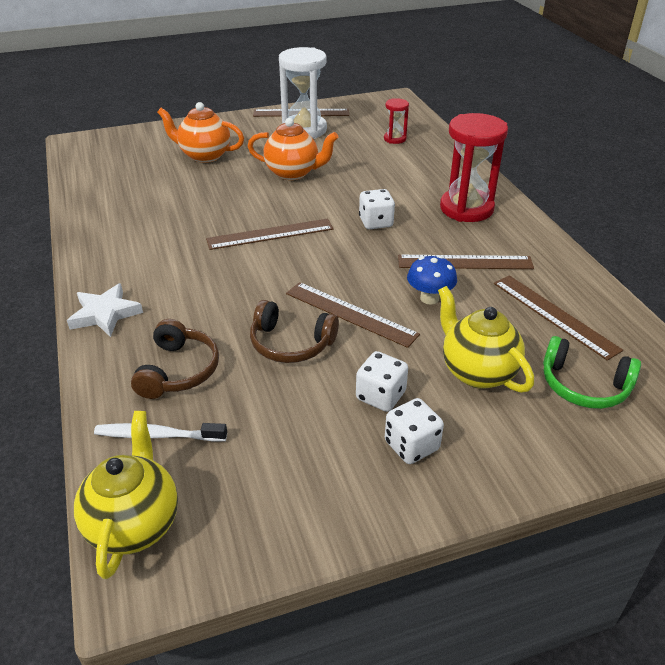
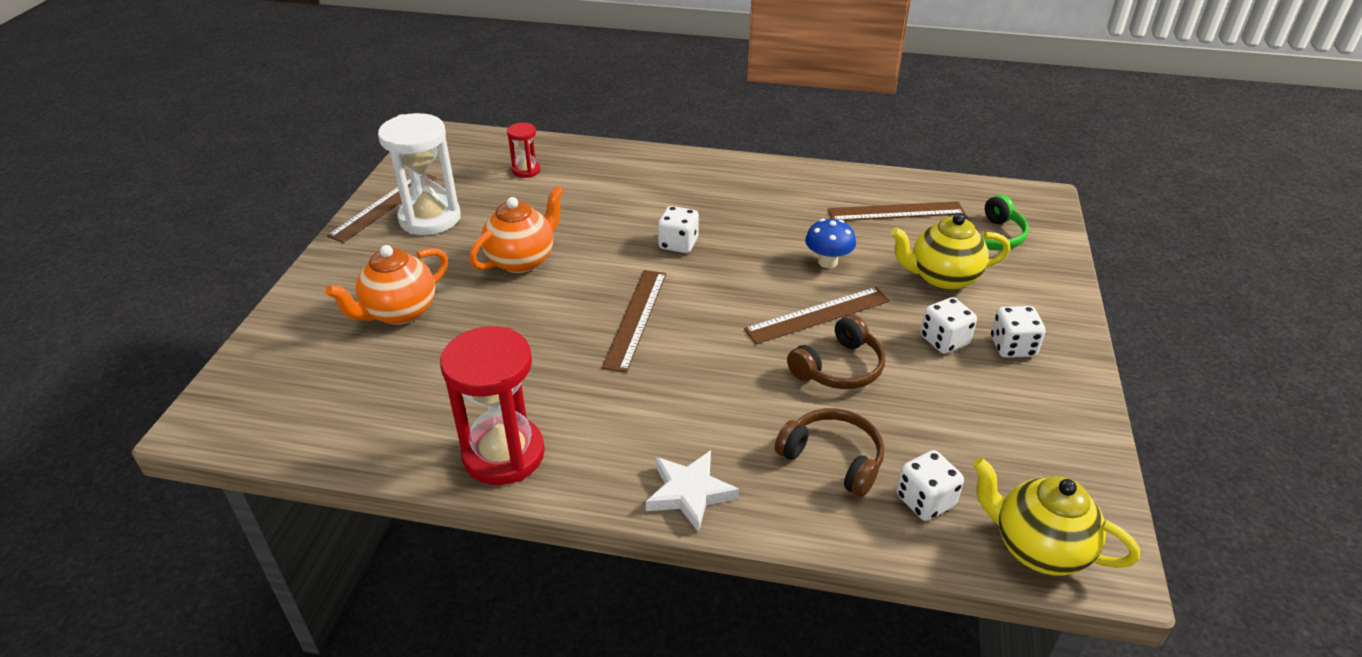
camera: 60 degrees left, 0 degrees up
(158, 435) = (925, 501): white toothbrush -> white dice
(465, 262) = (789, 222): brown ruler -> none
(466, 208) = (704, 185): red hourglass -> red hourglass (503, 454)

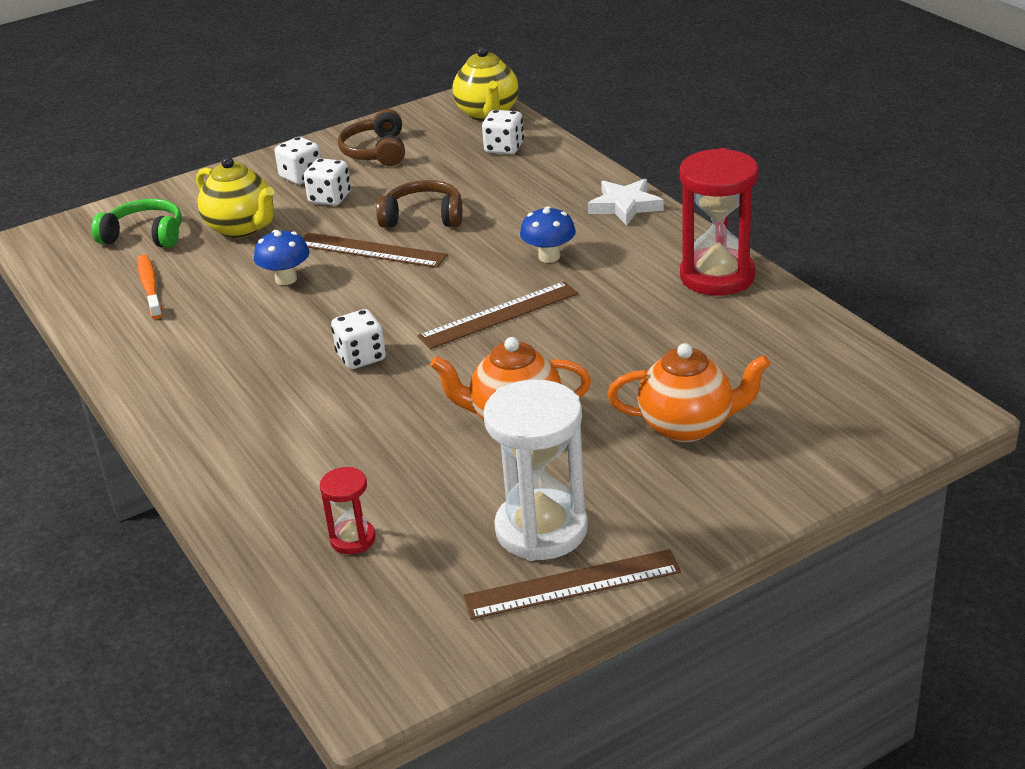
camera: 130 degrees left, 5 degrees down
(674, 390) = (549, 257): none -> blue mushroom
(833, 459) = (517, 182): brown headphones -> brown headphones (376, 151)
(896, 211) = (150, 287): brown ruler -> orange toothbrush

